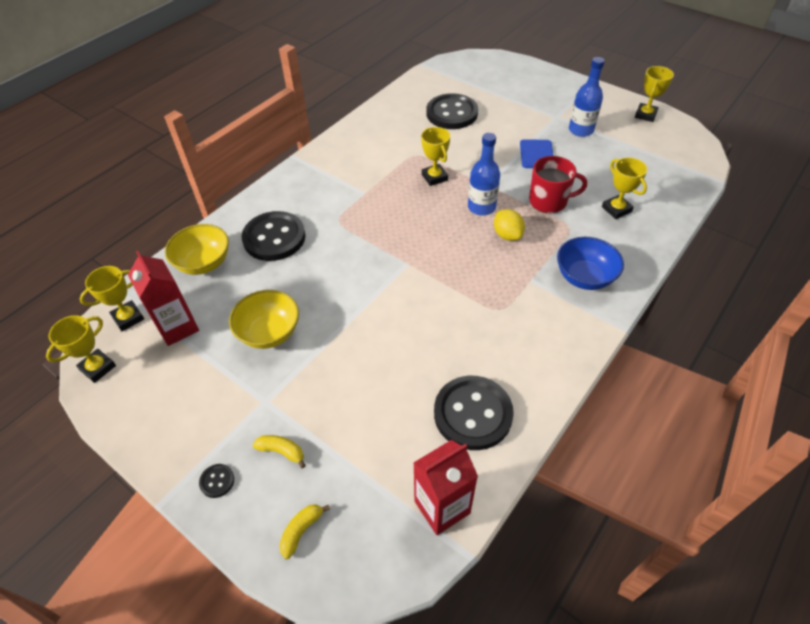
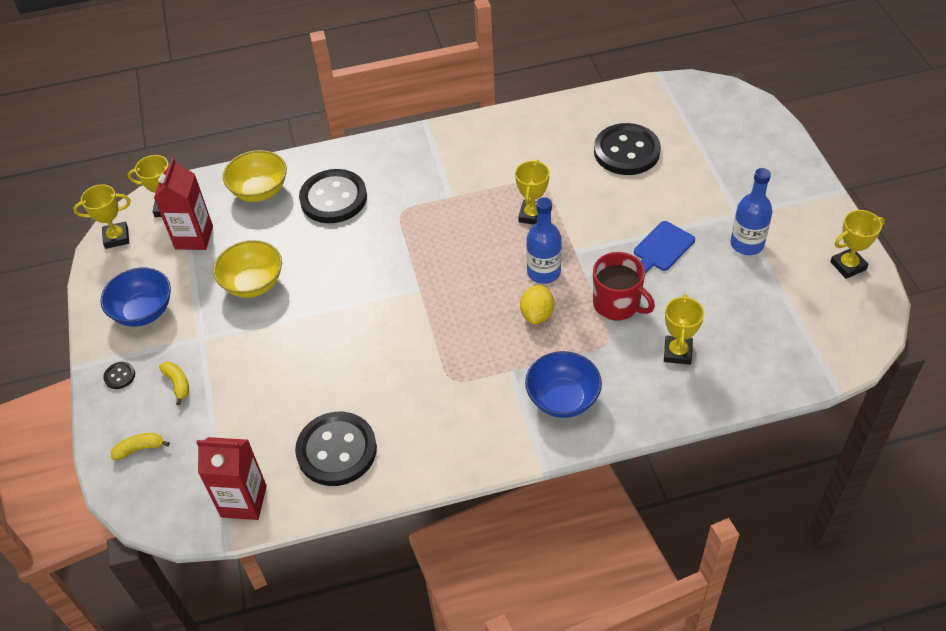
camera: 40 degrees right, 0 degrees up
(187, 412) = (143, 311): none -> blue bowl

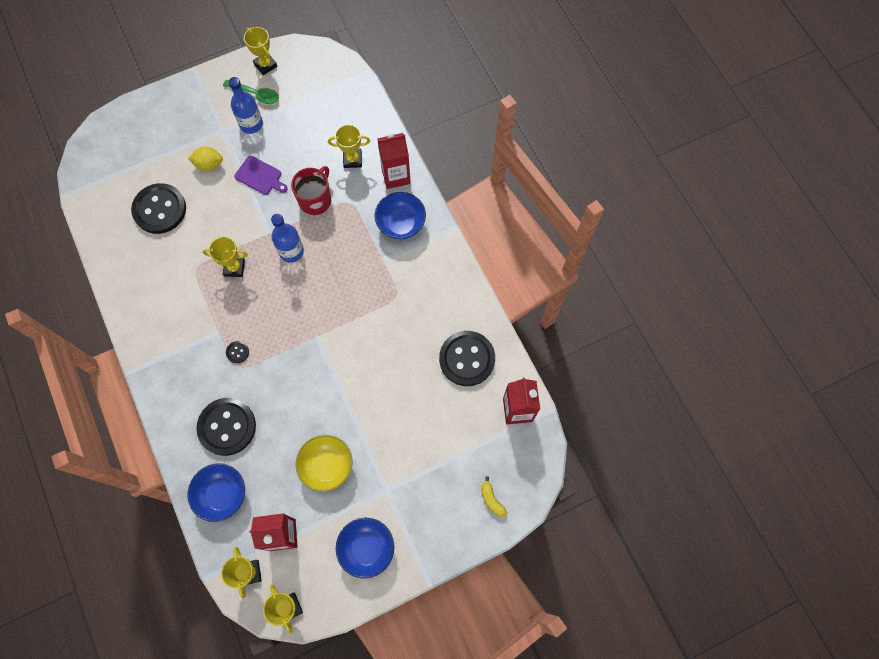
camera: 105 degrees left, 20 degrees up
(119, 376) = (432, 542): black button -> black button (237, 352)
(178, 384) = (431, 492): yellow banana -> none
(259, 191) = (222, 494): yellow bowl -> blue bowl
(537, 314) = (331, 250): yellow lemon -> yellow lemon (209, 164)
(643, 402) = (396, 176): none -> red carton
(662, 248) = (260, 176): blue cutting board -> purple cutting board
(796, 252) = (256, 94): none -> green spoon

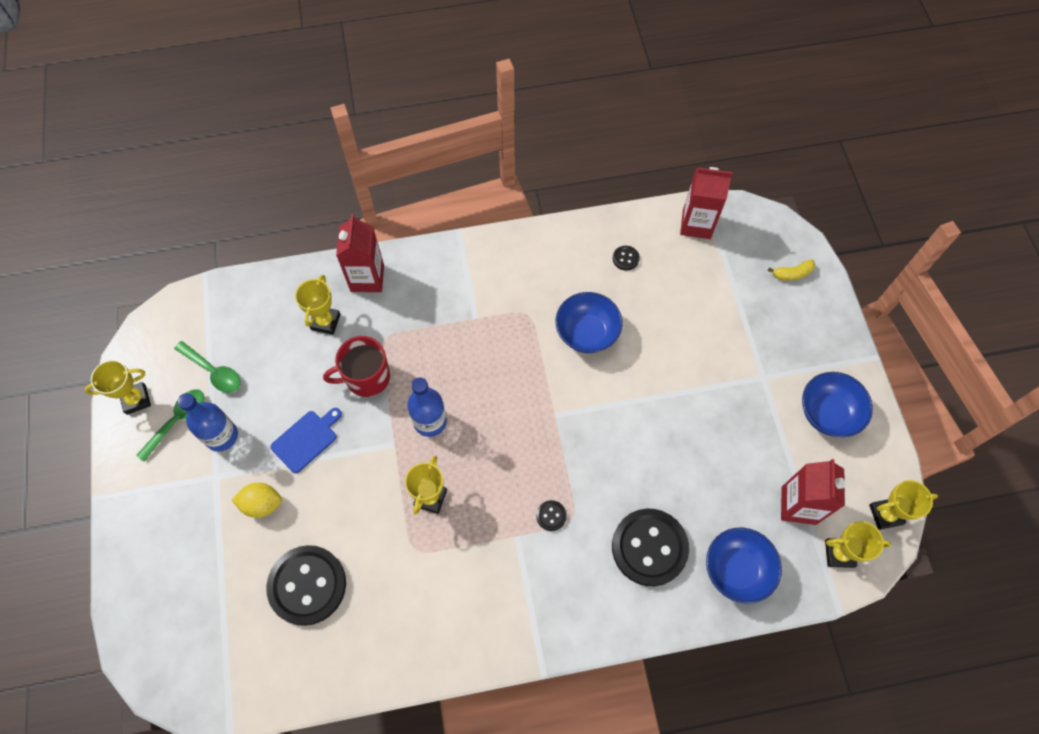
camera: 75 degrees left, 5 degrees down
(209, 164) = (262, 504): yellow lemon -> yellow lemon turned 75 degrees clockwise
(260, 176) = (306, 439): purple cutting board -> blue cutting board
(296, 103) = (213, 371): none -> green spoon
(315, 200) = (366, 377): red mug -> red mug turned 60 degrees counterclockwise
(327, 466) = (723, 437): yellow bowl -> none
(401, 224) = (434, 287): blue bowl -> blue bowl (587, 333)
(467, 359) = (625, 258): black button -> black button, size x0.41

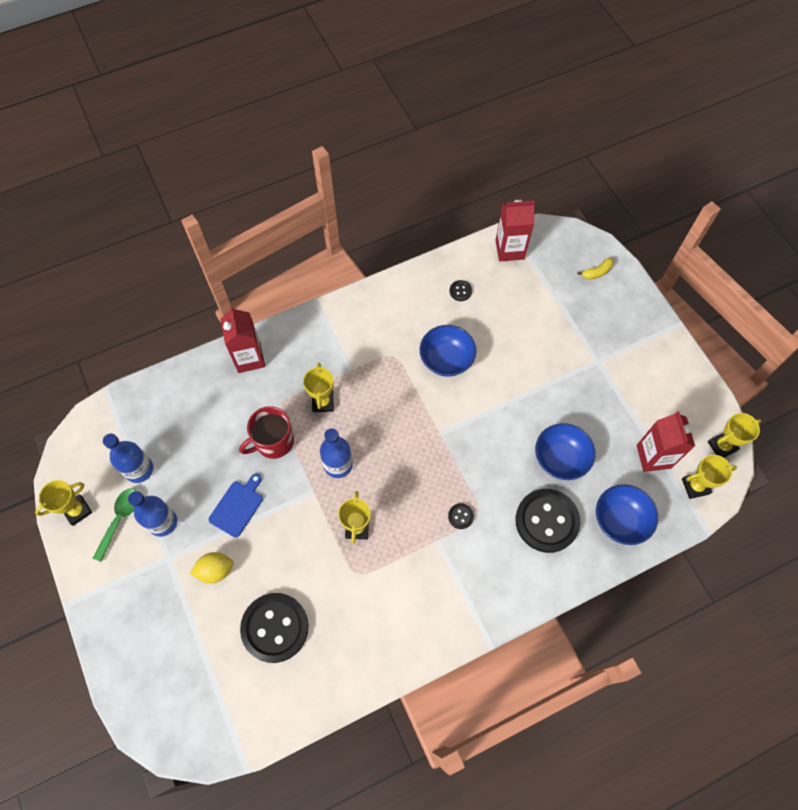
camera: 15 degrees left, 0 degrees up
(213, 371) = (139, 469): green spoon -> blue bottle
(325, 322) = (224, 403): yellow trophy -> yellow trophy (323, 402)
(828, 413) = (656, 377): blue bowl -> blue bowl (560, 459)

